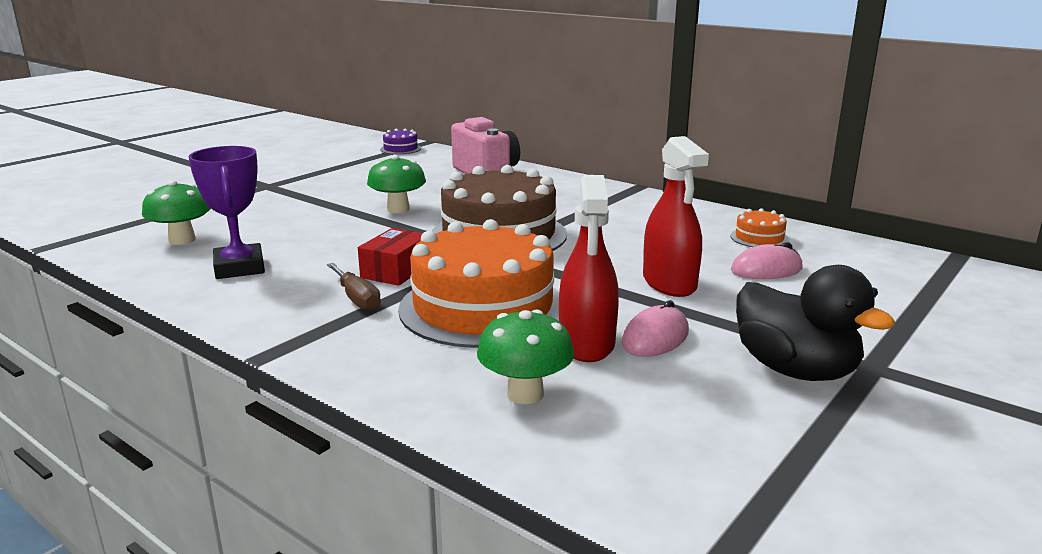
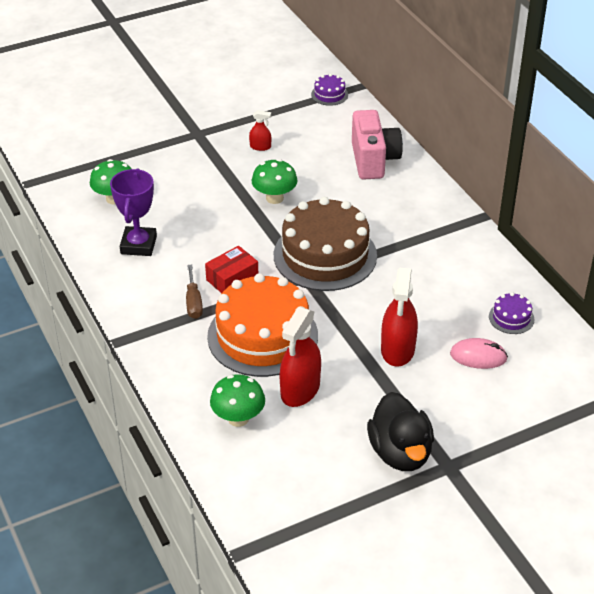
camera: 25 degrees right, 20 degrees up
(351, 183) = (260, 147): none -> red spray bottle
(655, 338) = (344, 399): pink mouse -> none
(759, 238) = (511, 318): orange cake -> purple cake

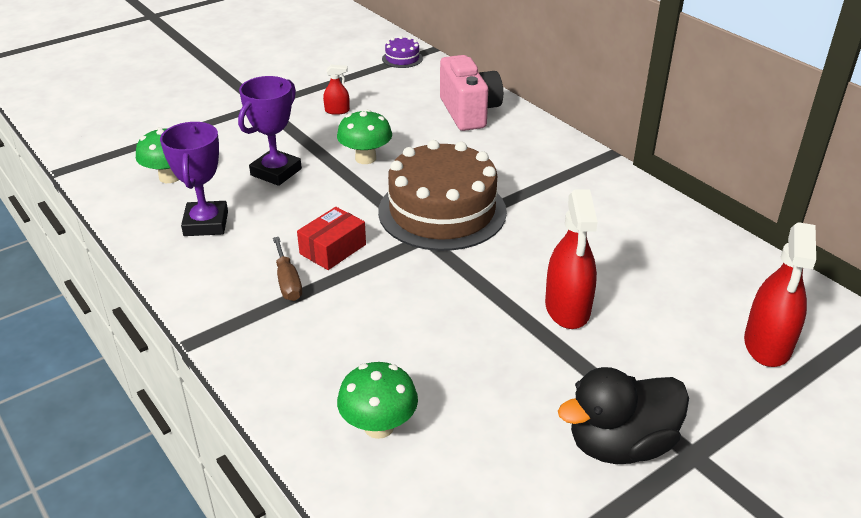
camera: 10 degrees left, 5 degrees down
(199, 203) = (276, 172): none -> purple trophy
(262, 336) = (387, 312): orange cake -> none
(300, 390) = (455, 375): red spray bottle -> red spray bottle (767, 344)
(400, 453) = (620, 444): black duck -> black duck turned 90 degrees clockwise
(478, 356) = (671, 304): pink mouse -> none
(511, 318) = (691, 255): purple cake -> none

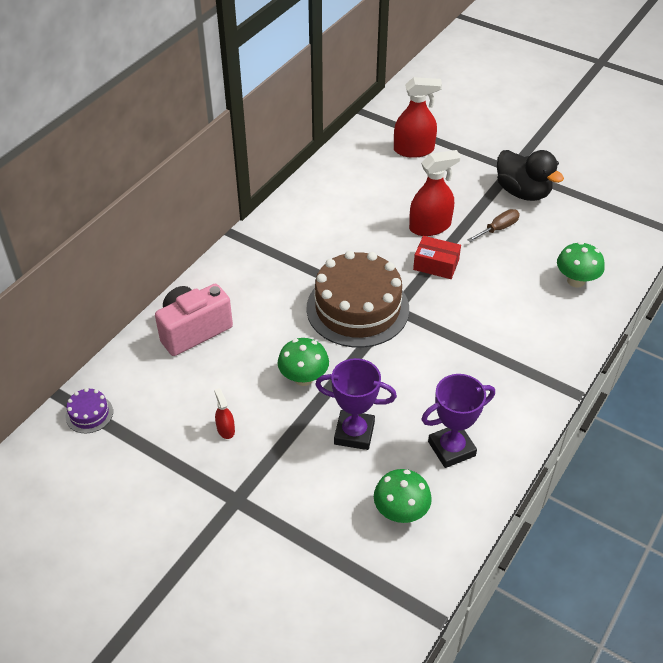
camera: 110 degrees left, 10 degrees up
(288, 282) = (487, 367): brown screwdriver -> brown screwdriver (498, 228)
(333, 249) = (437, 355): red box -> red box (436, 265)

